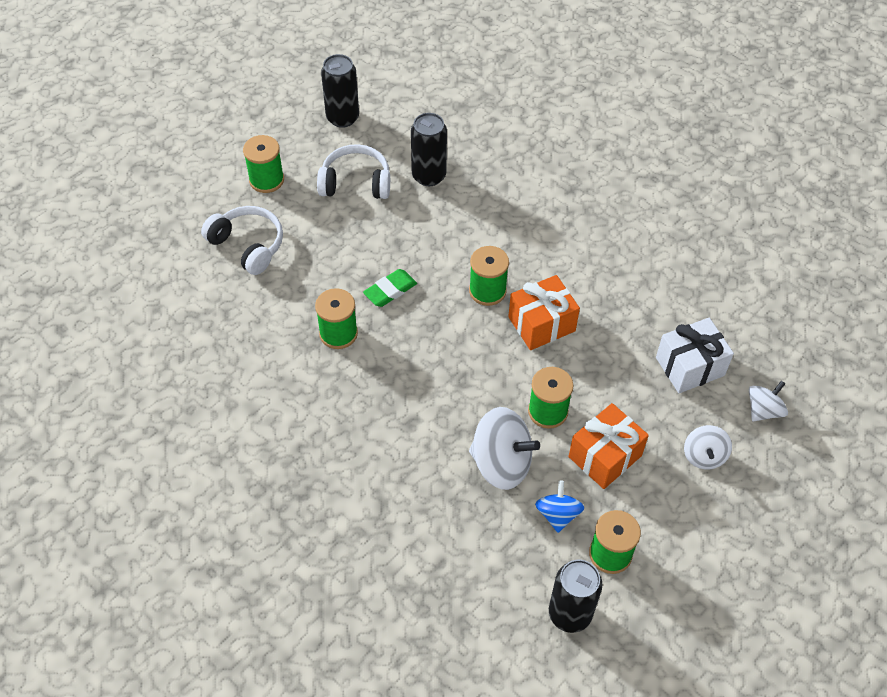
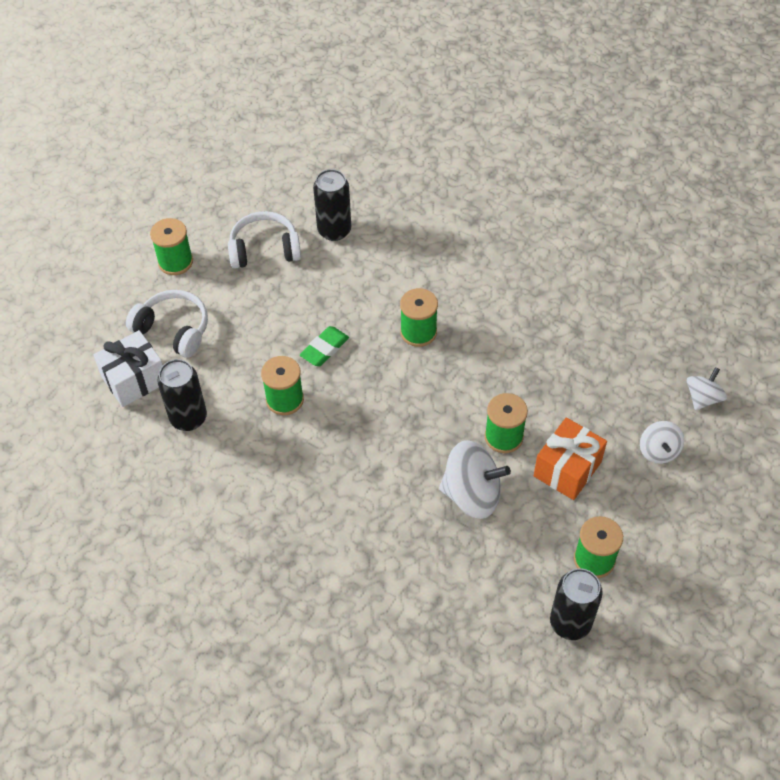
camera: 10 degrees left, 0 degrees up
(342, 118) = (235, 187): black can -> black can (188, 418)
(541, 324) = (477, 355): orange gift -> none
(557, 514) = (536, 532): blue spinning top -> none
(690, 366) = (626, 369): white gift -> white gift (134, 379)

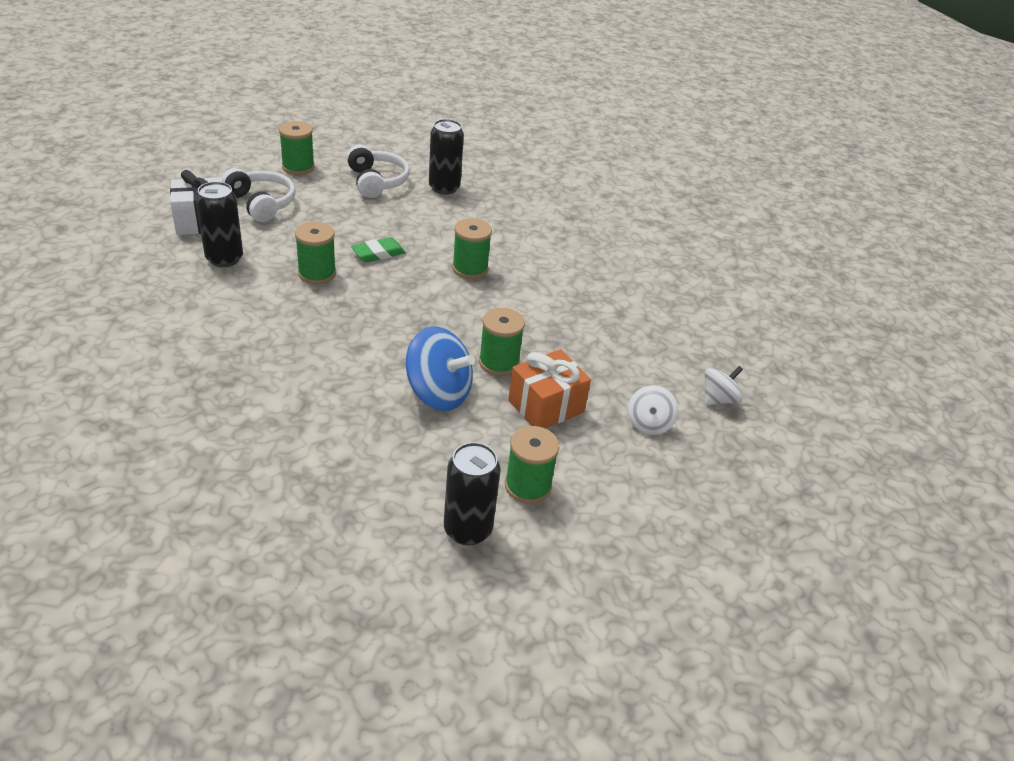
camera: 15 degrees right, 15 degrees down
(264, 249) = (377, 181): white headphones -> white headphones turned 60 degrees clockwise
(472, 494) = (438, 393): white spinning top -> blue spinning top

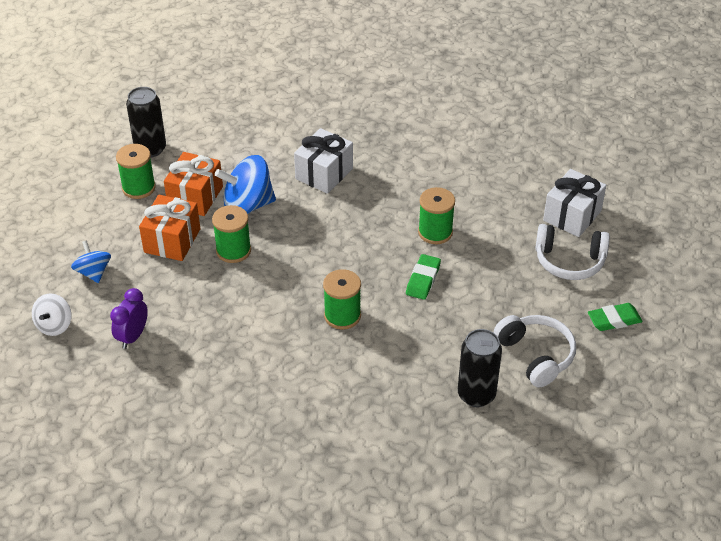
camera: 145 degrees right, 5 degrees up
(224, 259) = (506, 200): black can -> none
(298, 167) = (614, 320): green spool -> green eraser
(328, 375) = (324, 173): none -> white gift
(377, 181) = (536, 355): white headphones -> white headphones turned 150 degrees counterclockwise
(478, 435) = (195, 197): none -> orange gift
(648, 424) = (93, 272): white spinning top -> blue spinning top
(652, 350) = (133, 336): none -> purple clock

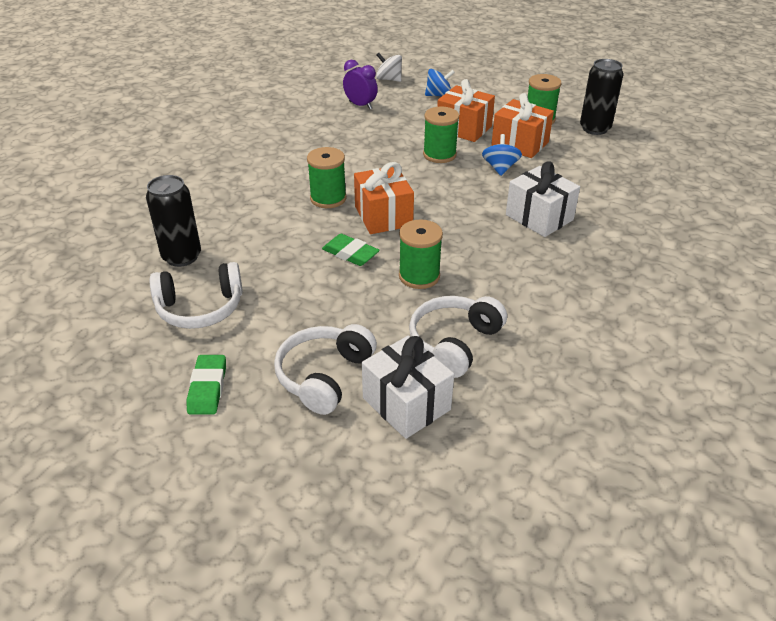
camera: 105 degrees right, 5 degrees down
(247, 205) = (500, 168): blue spinning top -> blue spinning top, size x0.58
(358, 270) = (383, 216): none -> orange gift
(503, 202) = (454, 343): none -> white headphones

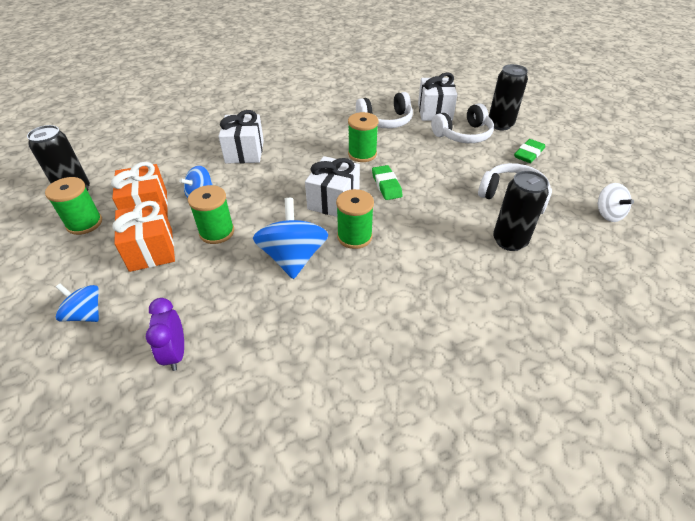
camera: 140 degrees left, 5 degrees up
(282, 432) = (500, 125): none -> black can
(357, 166) = (293, 258): none -> blue spinning top
(383, 216) = (333, 200): orange gift -> white gift
(389, 79) = (72, 390): white spinning top -> white spinning top (608, 214)

